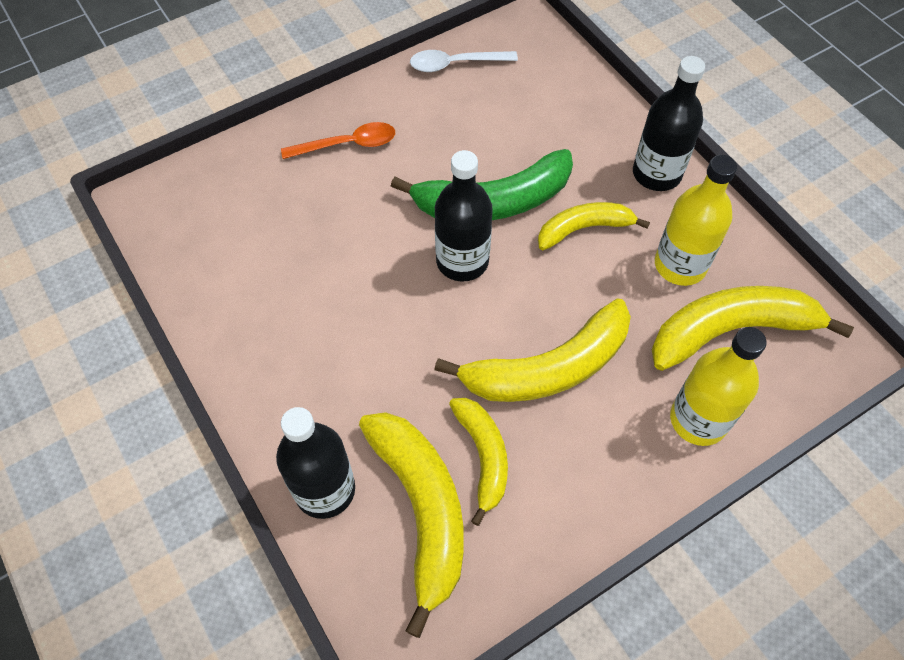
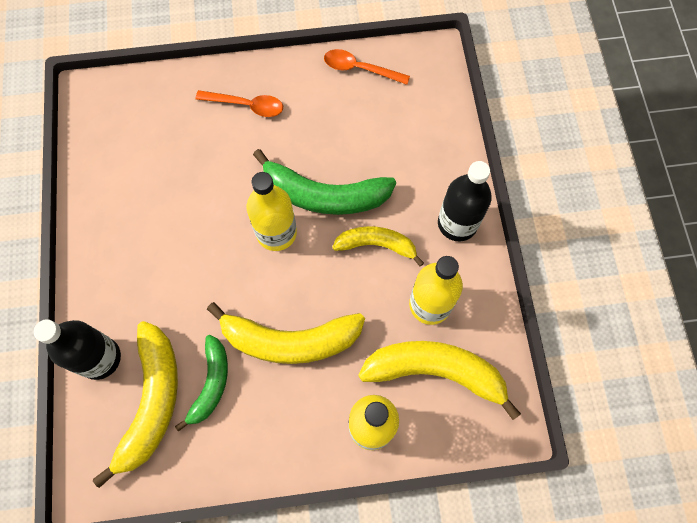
camera: 25 degrees right, 10 degrees up
(455, 64) = (359, 69): white spoon -> orange spoon
(462, 261) = (276, 233): black bottle -> yellow bottle
(483, 456) = (211, 383): yellow banana -> green banana

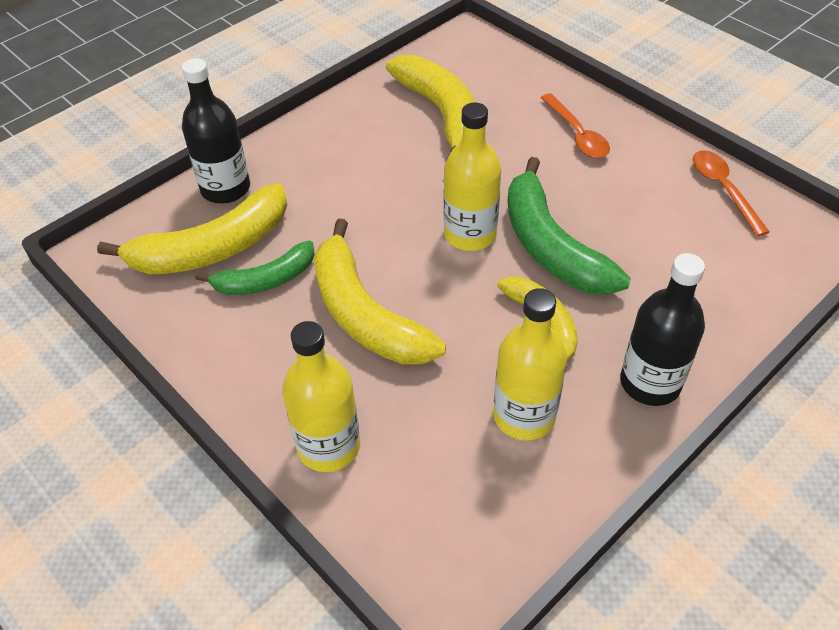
camera: 55 degrees right, 20 degrees down
(435, 372) = (448, 472): yellow banana -> yellow banana (441, 114)

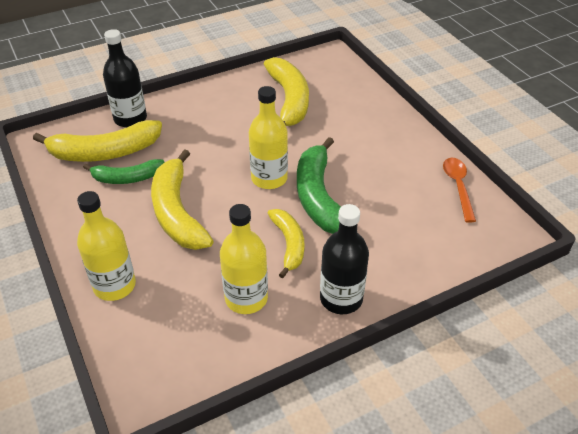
camera: 15 degrees right, 5 degrees down
(577, 135) = (373, 131): orange spoon -> none

